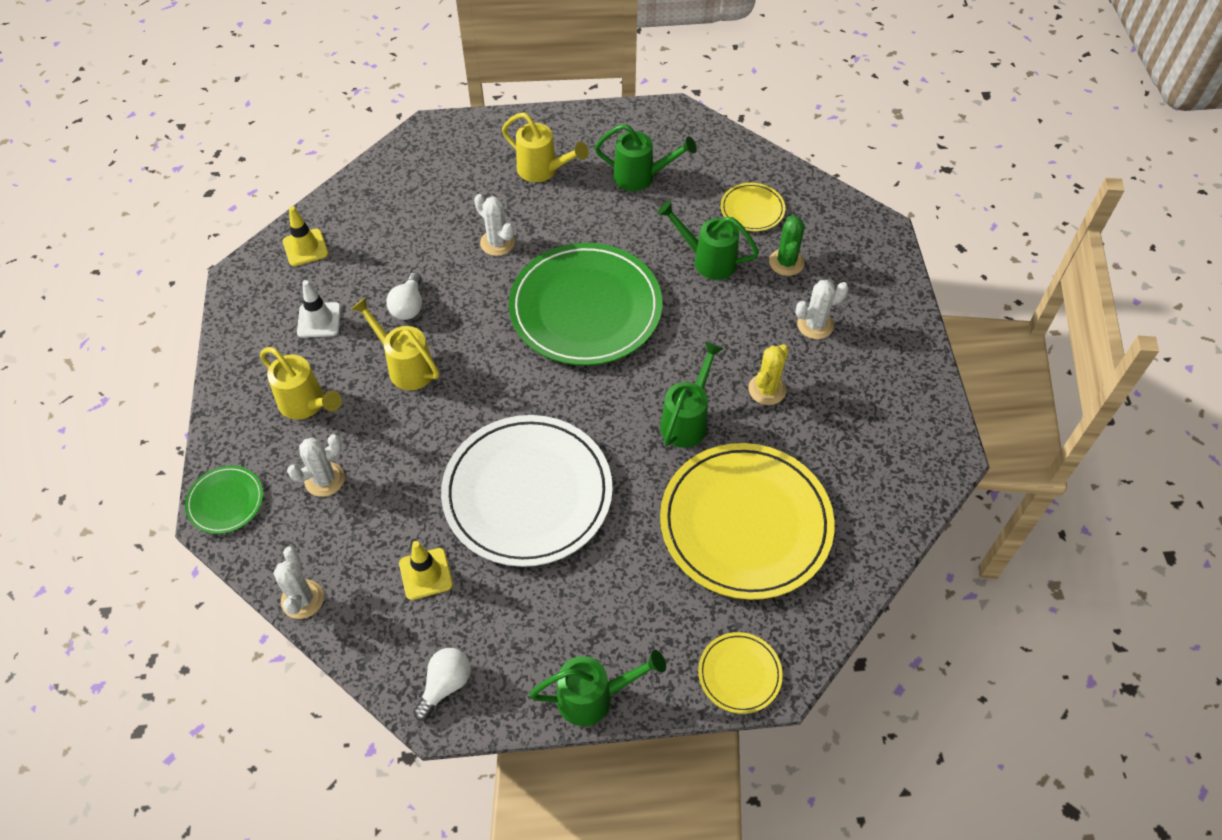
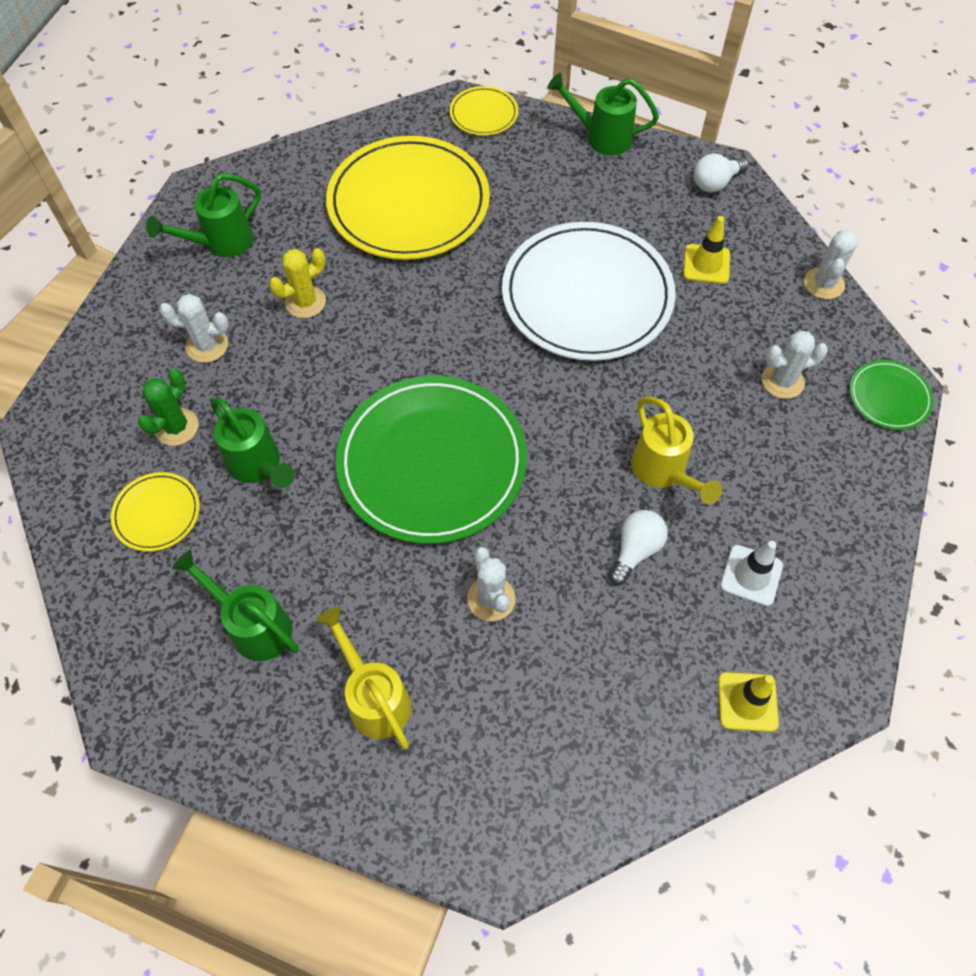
camera: 155 degrees left, 5 degrees up
(307, 405) = (786, 469): yellow watering can -> none
(687, 420) = (400, 303): green watering can -> green watering can (221, 243)

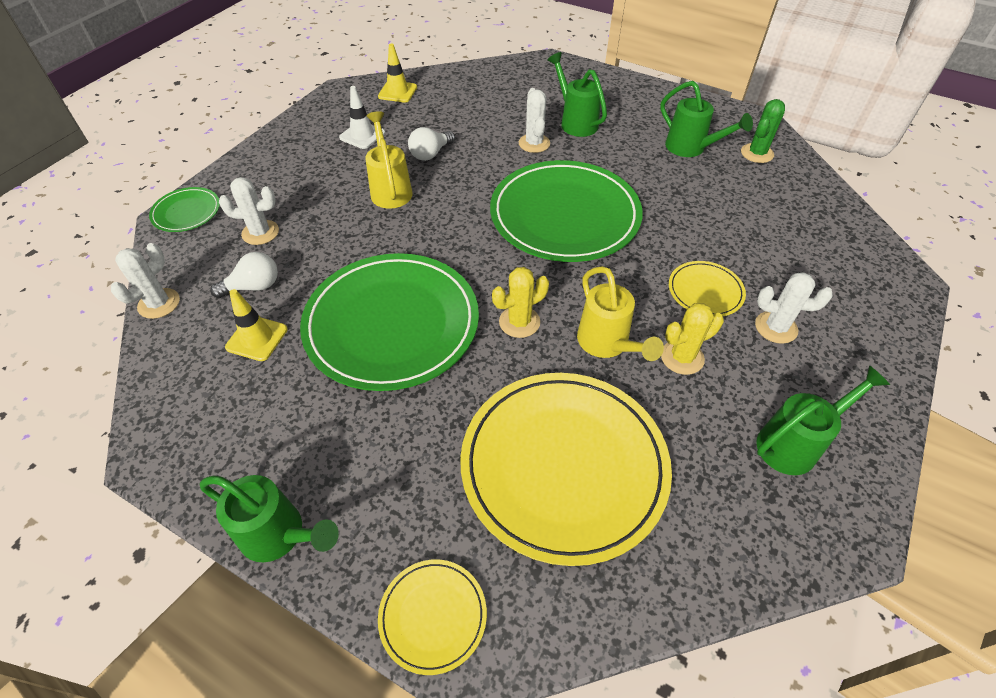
camera: 170 degrees left, 10 degrees down
(157, 513) = (778, 210): yellow plate -> yellow plate (705, 291)
(176, 427) = (783, 264): green cactus -> green cactus (757, 153)
(258, 466) = (704, 229): green watering can -> green watering can (575, 122)
(374, 697) = (612, 114): yellow watering can -> yellow watering can (607, 344)
(463, 315) = (519, 322): none -> yellow cactus
(587, 296) = (392, 324): white plate -> green plate
(715, 183) = (180, 435): white light bulb -> white light bulb (254, 287)

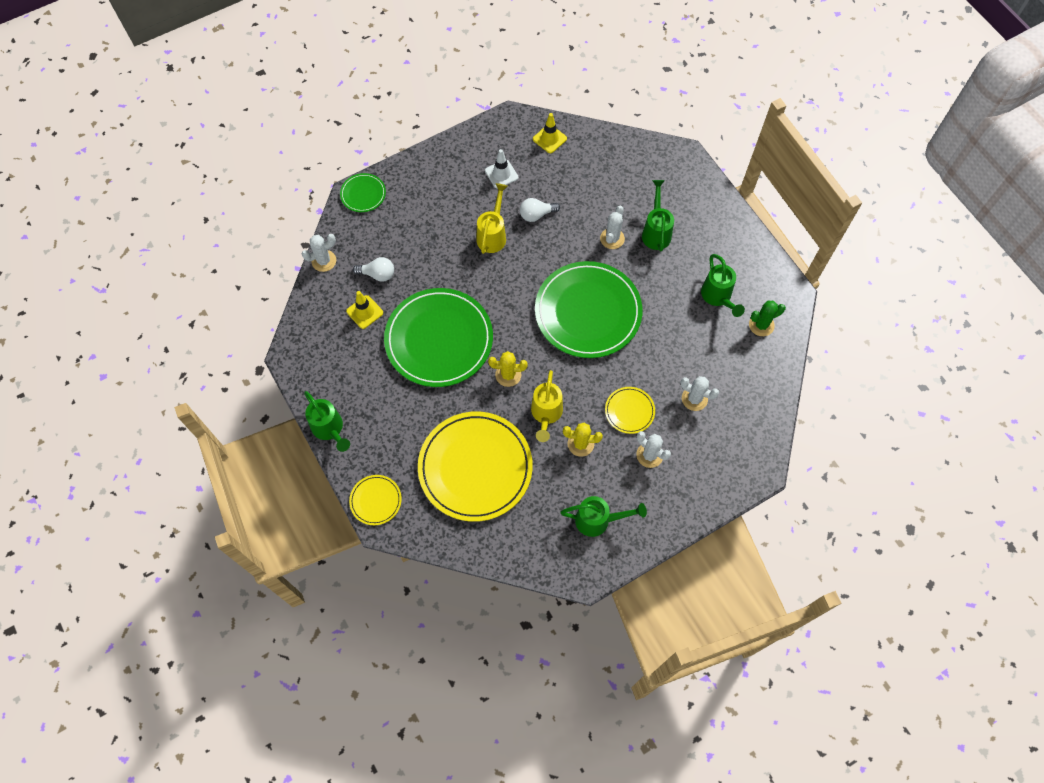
camera: 30 degrees right, 15 degrees up
(260, 232) = (398, 233): white cactus -> white cactus (694, 399)

